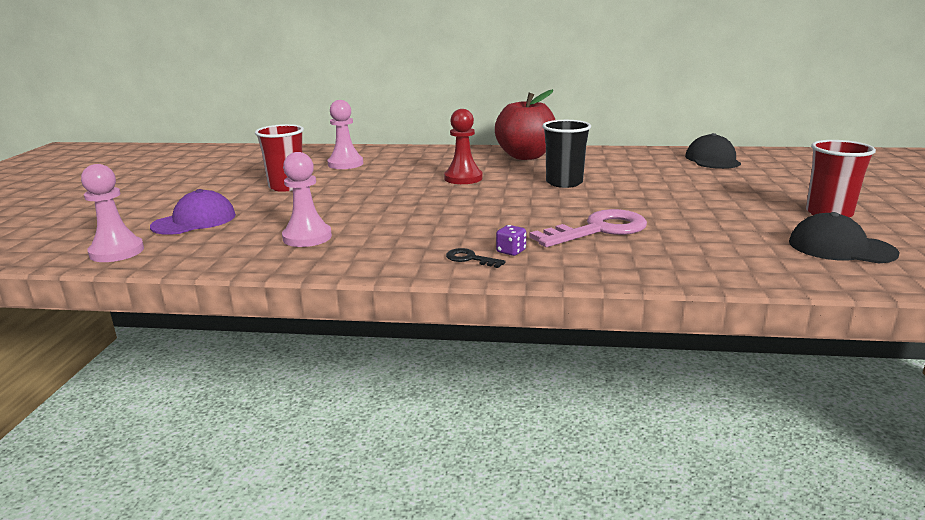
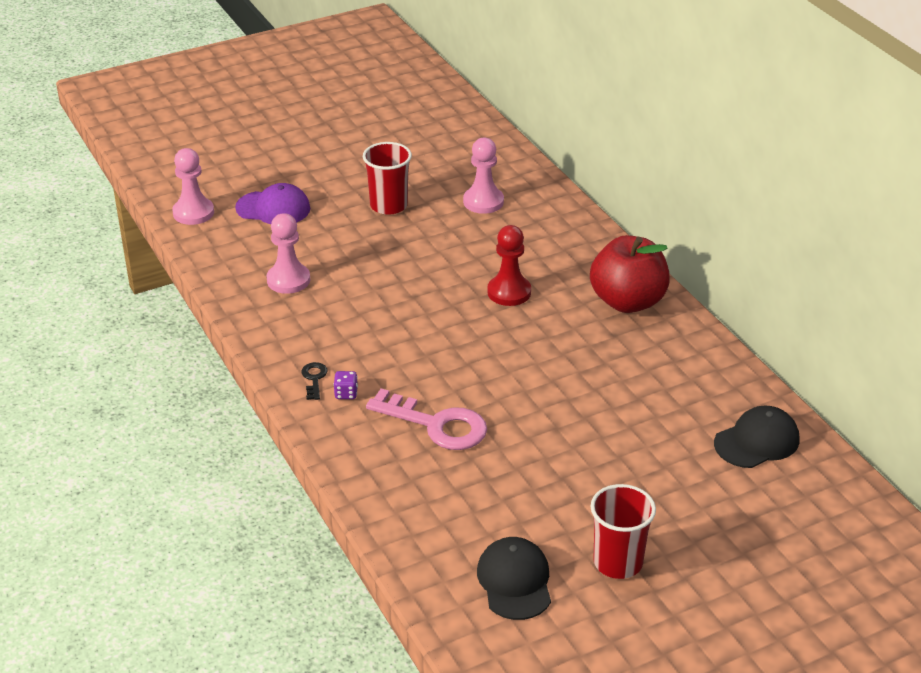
camera: 55 degrees right, 15 degrees up
(564, 183) = (556, 360): black cup -> none

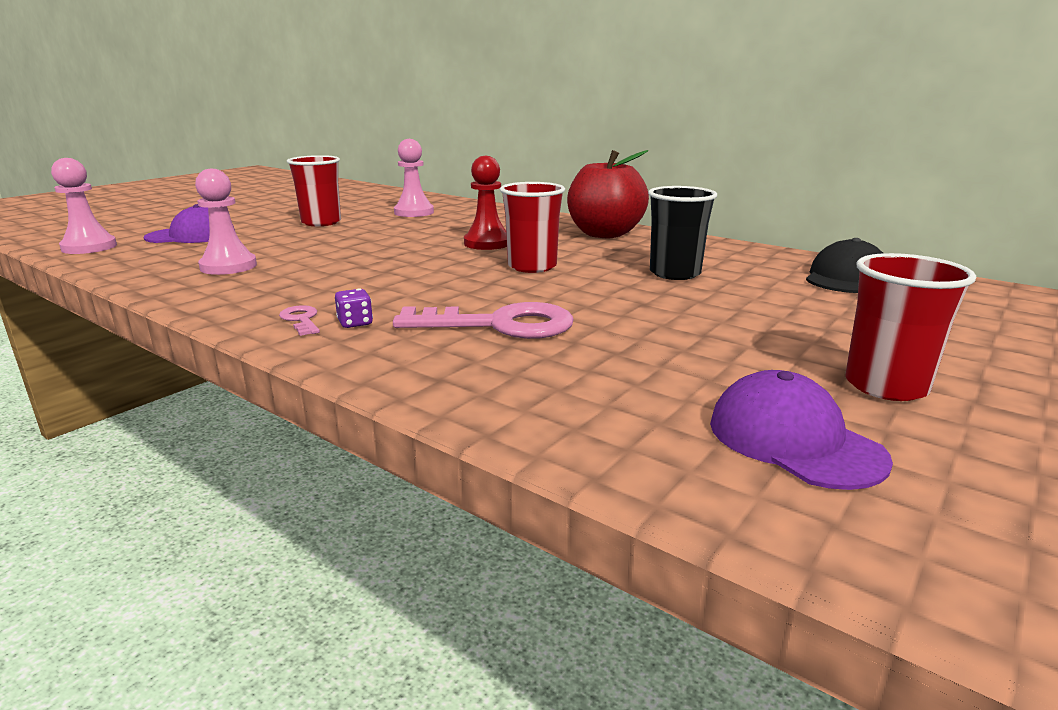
camera: 25 degrees left, 15 degrees down
(314, 379) = (301, 320): black key -> pink key
(515, 581) = (794, 440): black cap -> purple cap
(517, 347) = (532, 266): none -> red cup
(622, 392) = (675, 273): none -> black cup

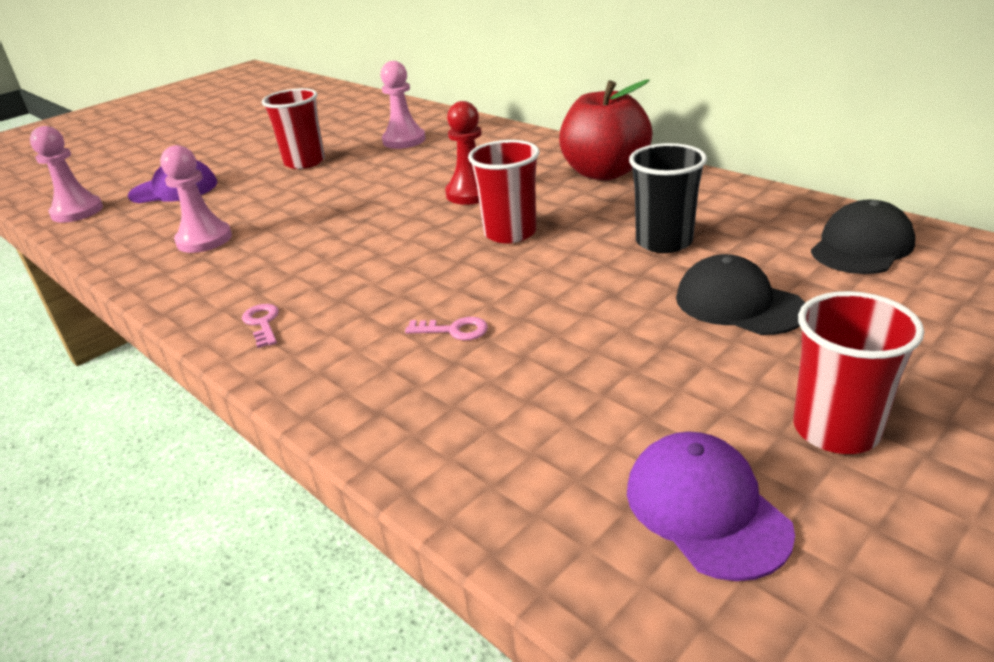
camera: 10 degrees right, 10 degrees up
(355, 323) = (313, 328): purple dice -> none
(499, 325) = (454, 330): pink key -> pink key, size x0.45
(759, 310) = (738, 304): none -> black cap

